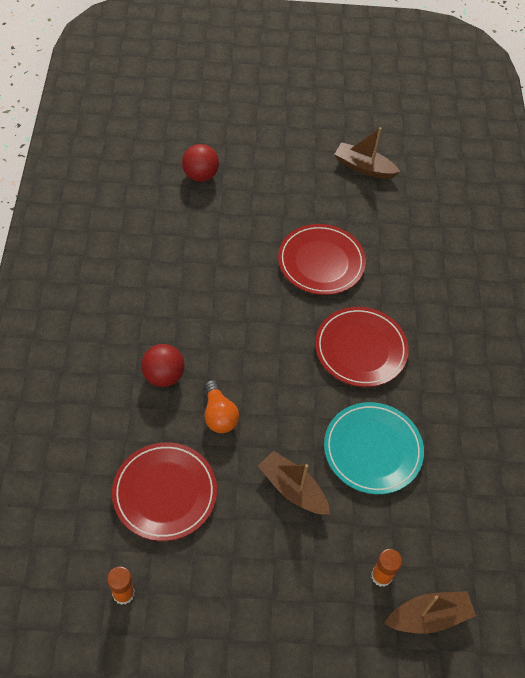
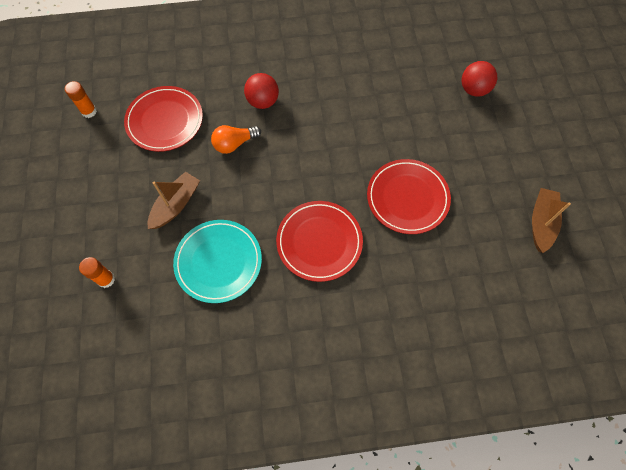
camera: 85 degrees right, 10 degrees up
(428, 617) = (72, 319): brown boat -> none

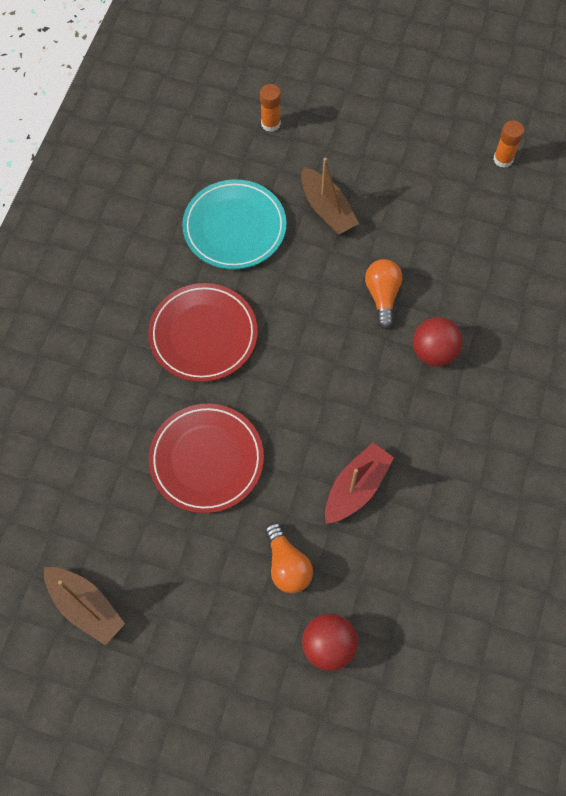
camera: 115 degrees right, 0 degrees up
(165, 121) = (452, 233): red plate -> none
(376, 110) = (356, 488): none -> red boat
(444, 126) = (287, 565): none -> orange light bulb

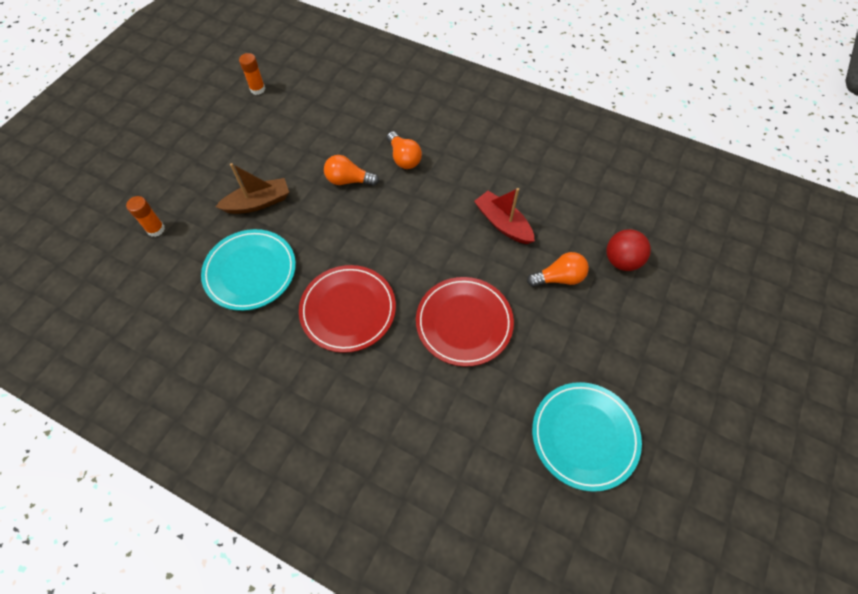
camera: 80 degrees left, 5 degrees down
(86, 607) = (584, 436): brown boat -> turquoise plate
(434, 352) = (404, 158): red ball -> orange light bulb

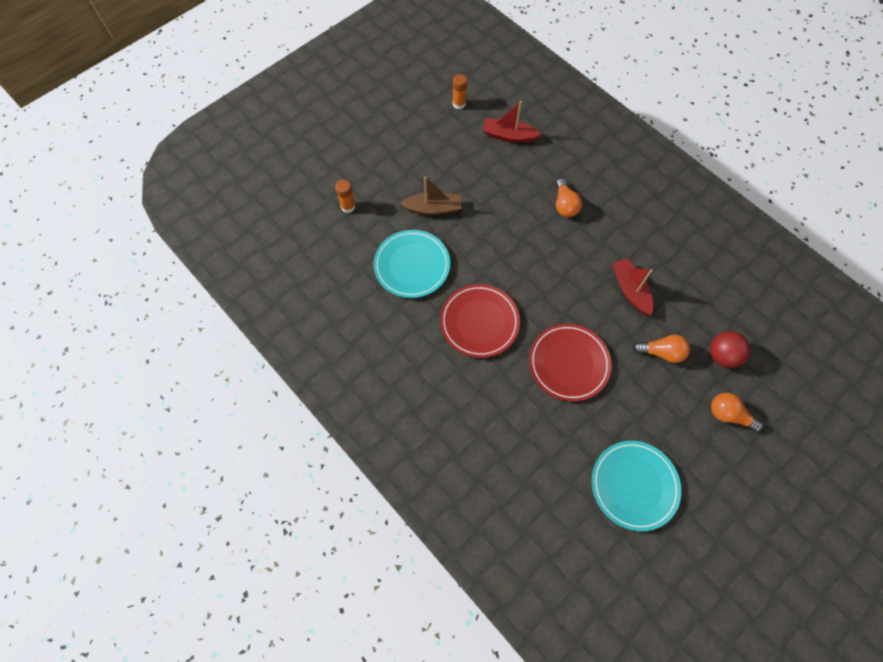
camera: 20 degrees right, 5 degrees up
(321, 106) = (508, 136): none -> red boat
(348, 180) = (512, 211): orange light bulb -> orange light bulb (728, 415)

